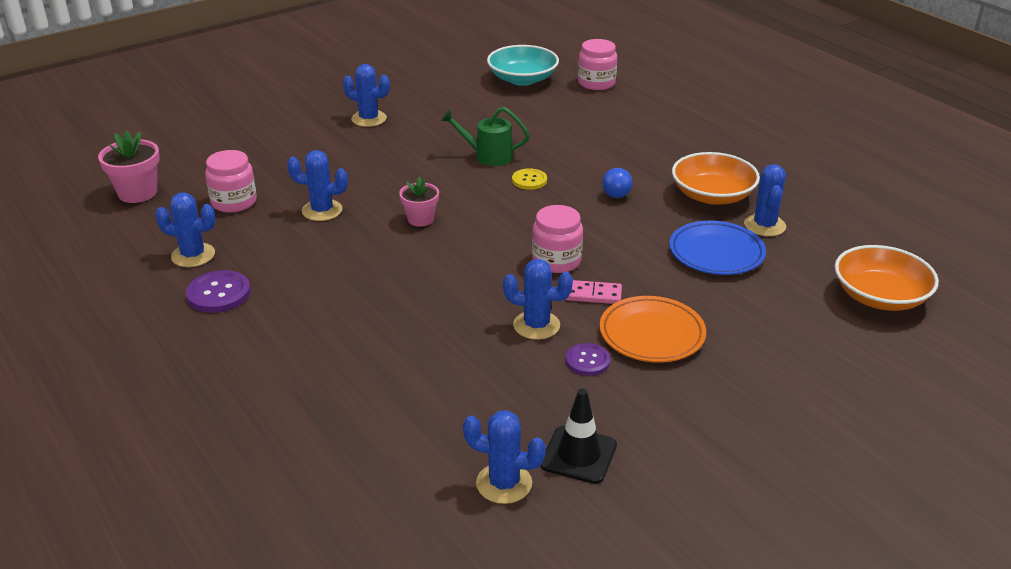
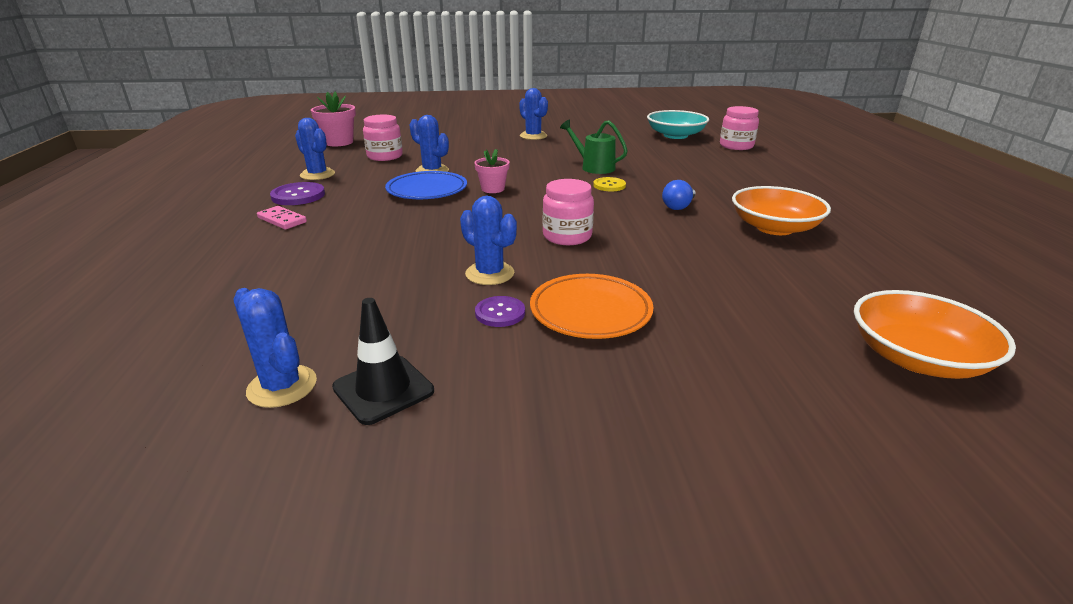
camera: 30 degrees right, 5 degrees down
(593, 295) = (570, 266): pink domino -> pink domino (282, 220)
(716, 253) = (734, 268): blue plate -> blue plate (427, 190)
(764, 225) = (812, 260): blue cactus -> none

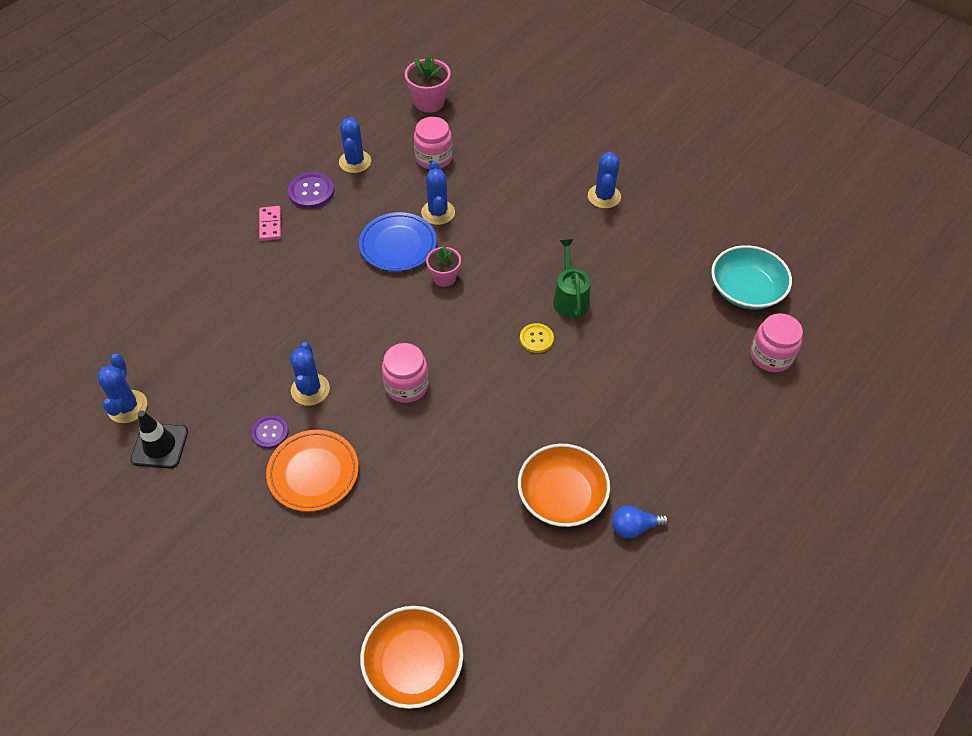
camera: 45 degrees right, 25 degrees up
(678, 206) = (540, 411): blue light bulb -> blue light bulb (634, 527)

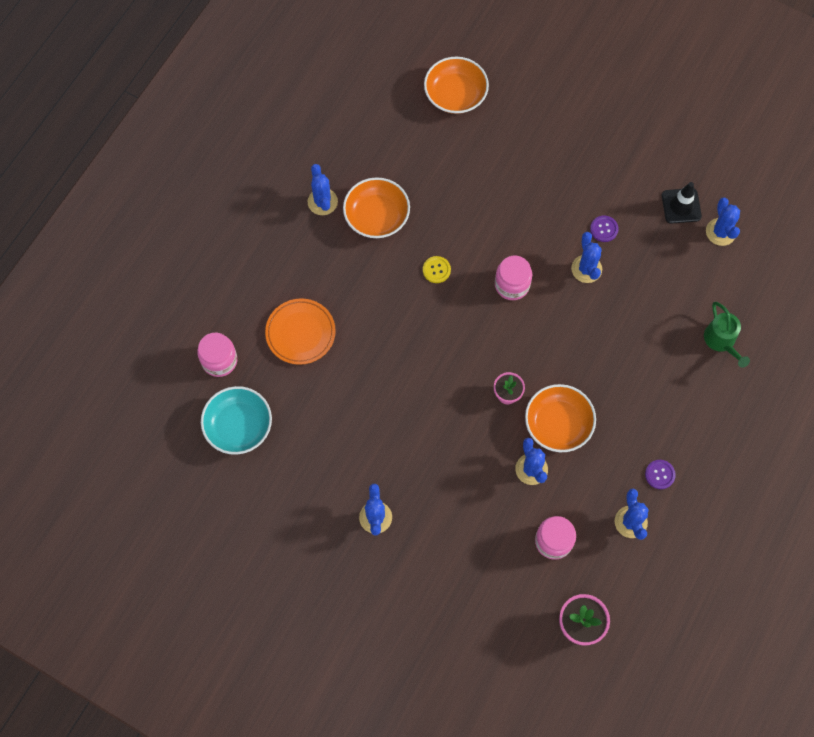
camera: 170 degrees right, 15 degrees up
(270, 225) = (683, 427): pink domino -> none
(311, 192) = (660, 474): purple button -> purple button, size x0.66
(313, 473) = (560, 204): orange plate -> orange plate (300, 333)
(398, 245) = (558, 424): blue plate -> orange bowl
(536, 339) = (416, 345): yellow button -> yellow button (436, 270)
(570, 298) = (393, 391): green watering can -> green watering can (721, 341)
(634, 527) = (322, 202): blue light bulb -> blue cactus

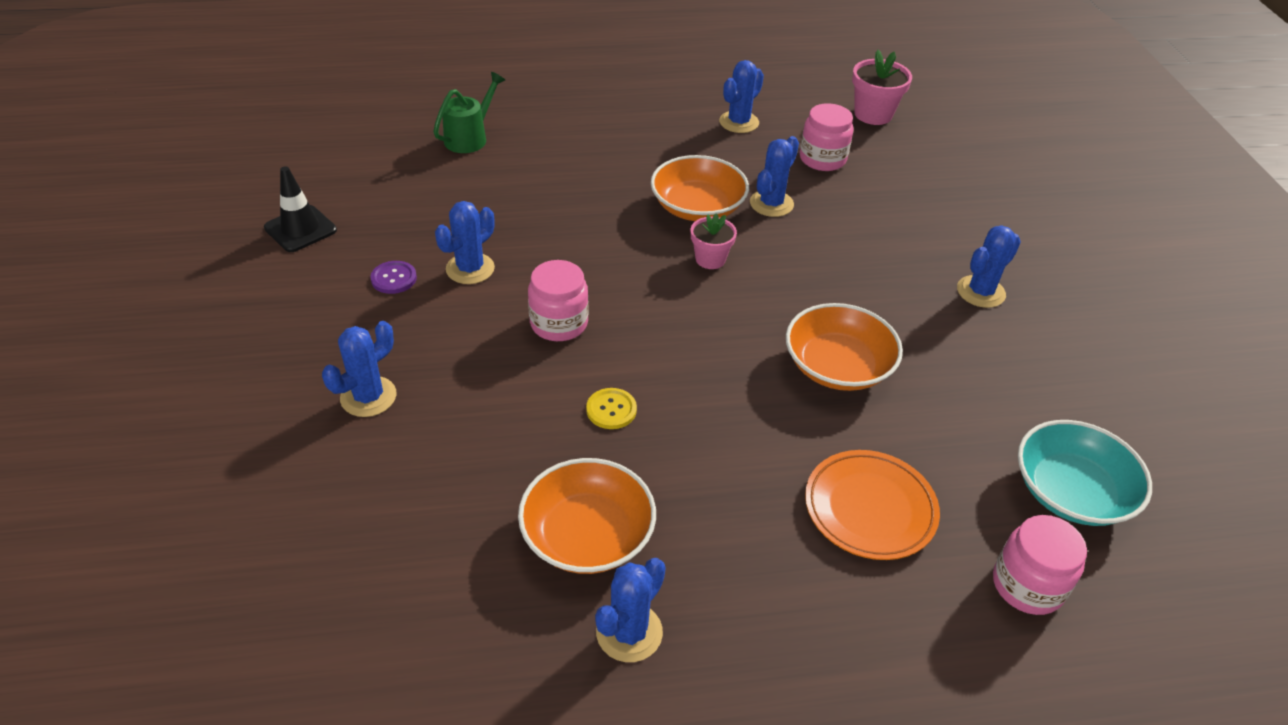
camera: 130 degrees left, 25 degrees down
(455, 94) = (250, 567): orange bowl -> orange bowl (837, 366)
(660, 474) = (668, 123): purple button -> none
(720, 232) = (316, 186): blue cactus -> blue cactus (368, 397)

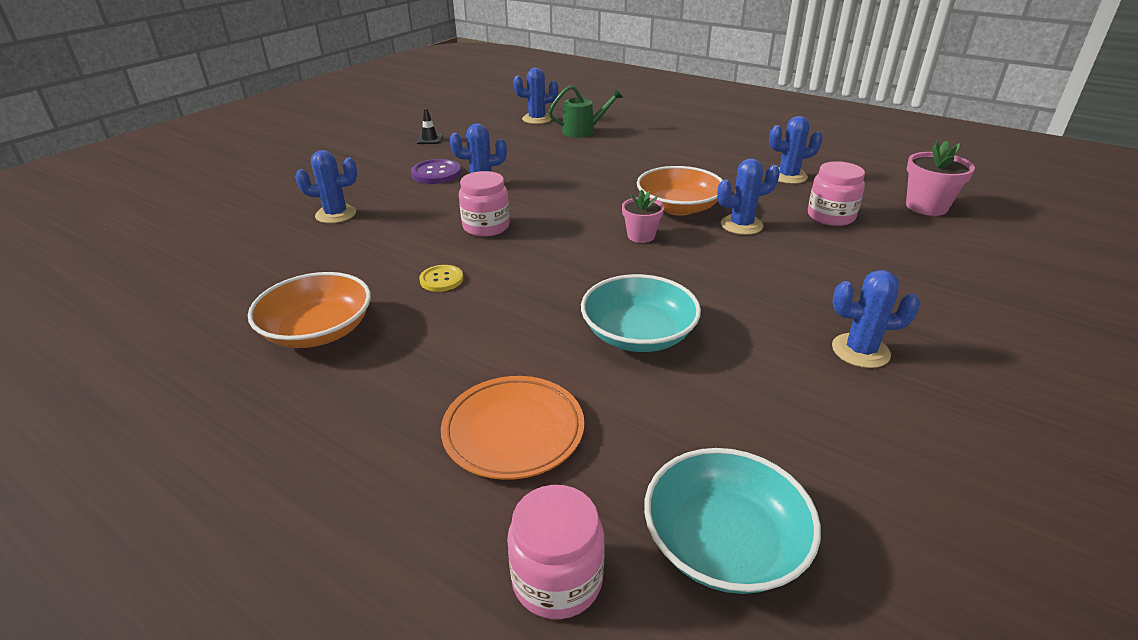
camera: 45 degrees right, 10 degrees down
(300, 229) = (429, 139): black traffic cone -> black traffic cone, size x0.63
(394, 278) = (436, 173): purple button -> purple button, size x1.51
(629, 632) = (248, 393): blue cactus -> blue cactus (537, 119)
(837, 366) = (638, 334): orange bowl -> turquoise bowl

